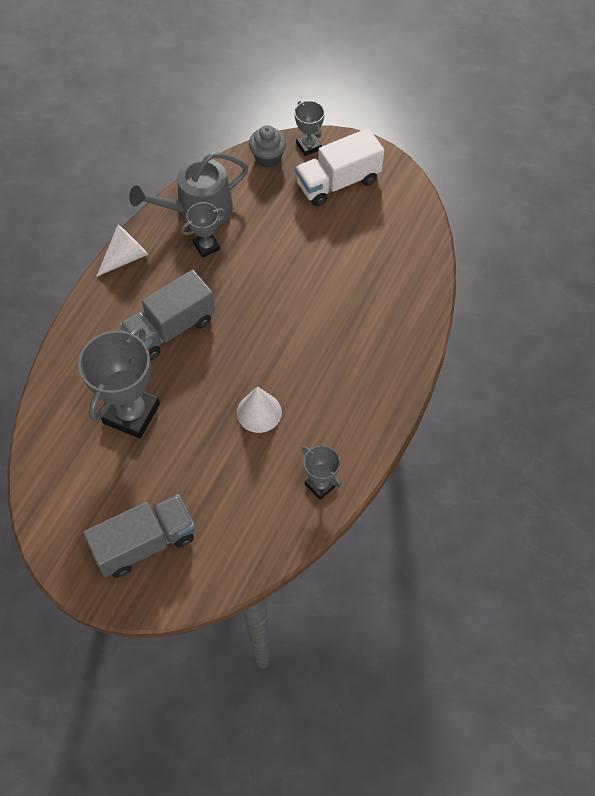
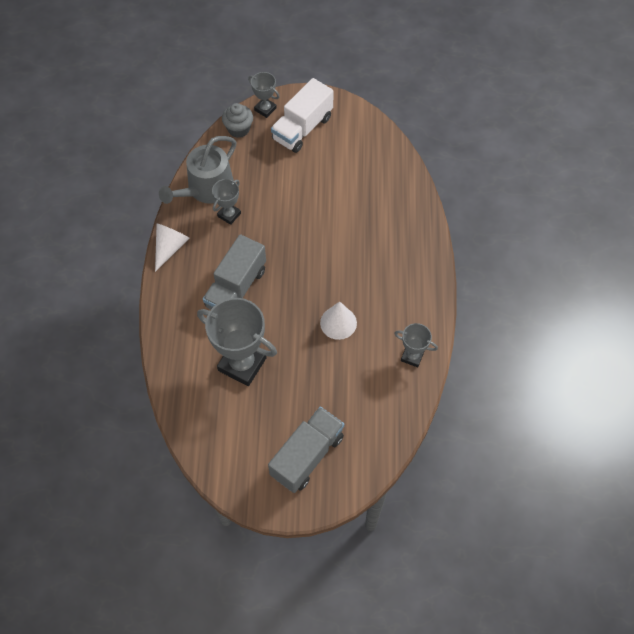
camera: 25 degrees left, 0 degrees up
(131, 413) = (242, 364): grey trophy -> grey trophy turned 60 degrees counterclockwise

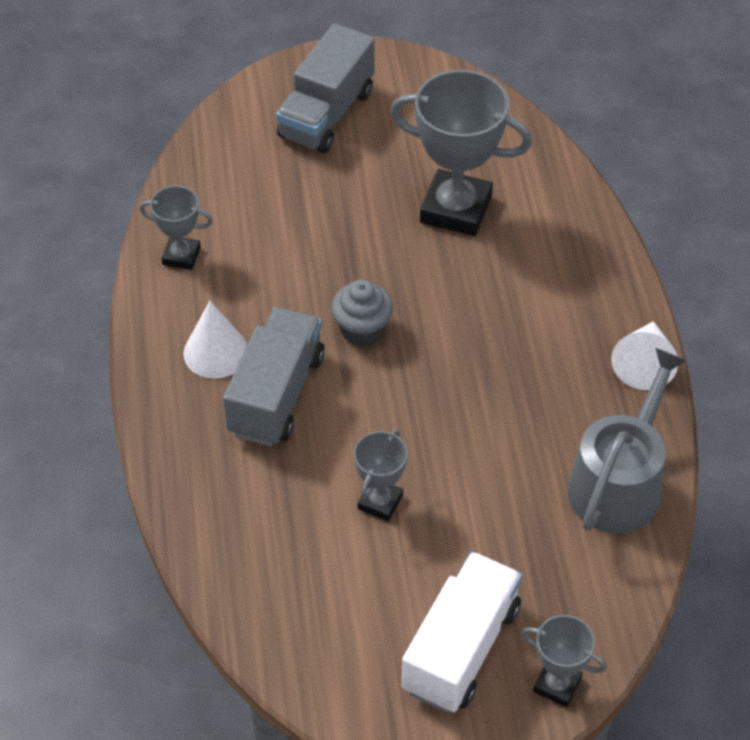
camera: 170 degrees right, 10 degrees down
(229, 215) = (557, 438): grey trophy -> grey trophy (380, 502)
(236, 288) = (501, 315): grey truck -> grey truck (276, 394)
(239, 129) = (599, 624): grey cupcake -> grey cupcake (362, 329)
(338, 323) = (312, 287): white cone -> white cone (216, 352)

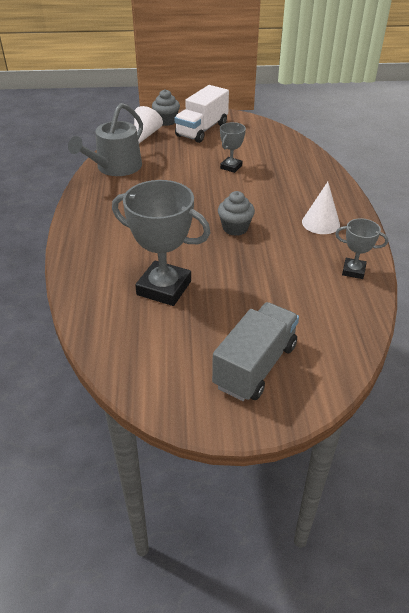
camera: 175 degrees left, 10 degrees down
(276, 394) = (284, 204): grey truck -> none
(557, 685) = (166, 121): grey trophy -> grey cupcake
(644, 364) = (79, 206): white cone -> white cone (145, 135)

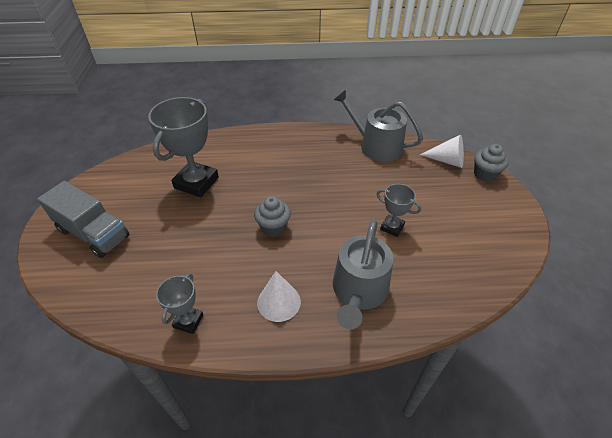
camera: 90 degrees right, 5 degrees up
(202, 130) = (474, 203): white truck -> none
(301, 185) = (359, 291): none -> grey watering can

